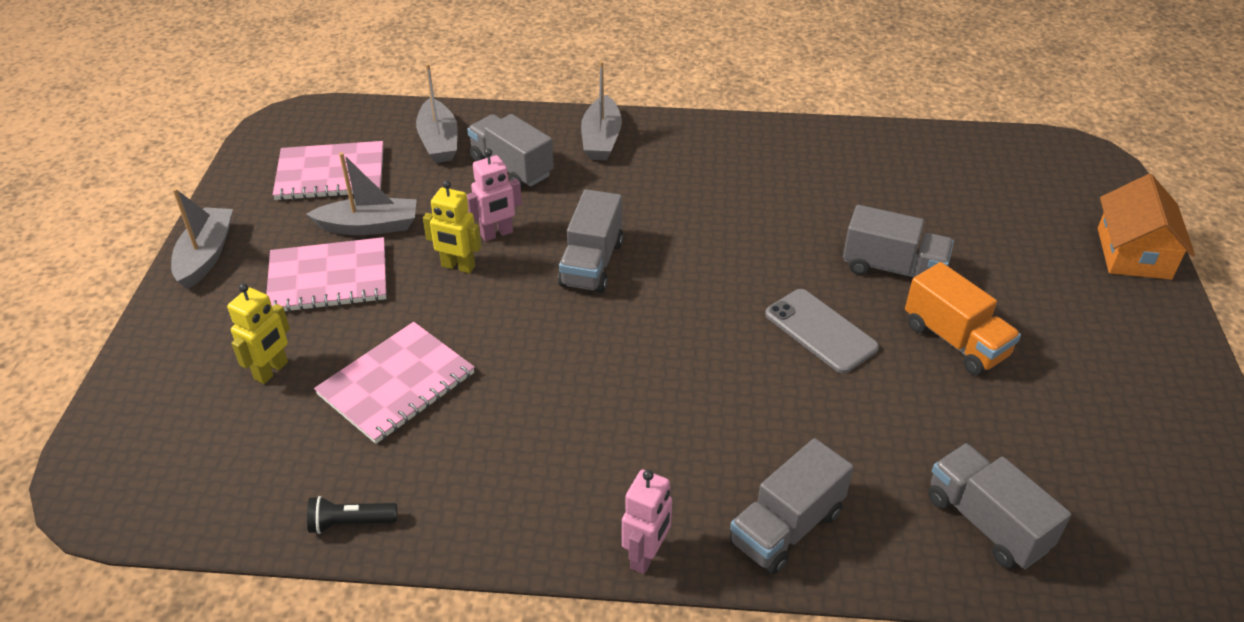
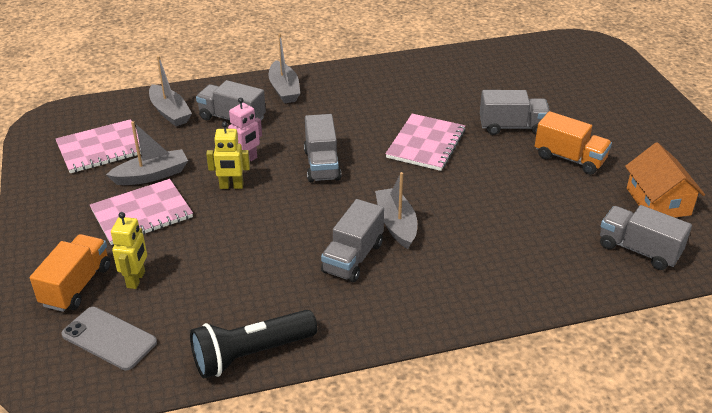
camera: 20 degrees left, 5 degrees down
(199, 360) = (76, 286): none -> orange truck
(206, 255) = (38, 220): grey boat -> grey boat (396, 224)
(350, 523) = (251, 354): black flashlight -> black flashlight, size x2.00
(396, 384) = (232, 266): pink notebook -> pink notebook (426, 144)
(646, 556) = (454, 320): pink robot -> none
(786, 527) = (528, 282): grey truck -> grey truck (353, 258)
(820, 331) = (488, 171): grey phone -> grey phone (109, 338)
(1133, 253) = (643, 90): orange house -> orange house (658, 201)

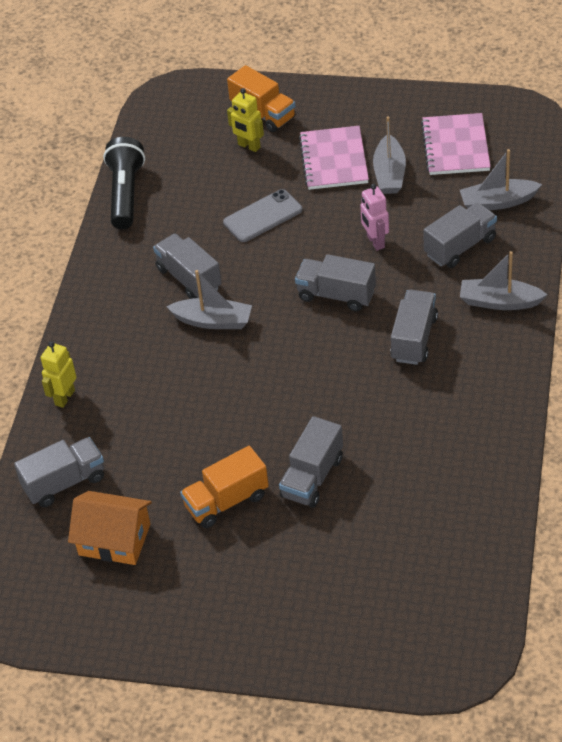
camera: 120 degrees right, 10 degrees up
(109, 338) = (193, 125): grey phone -> grey phone (263, 216)
(231, 186) = (340, 223): yellow robot -> yellow robot (64, 397)
(346, 116) = (414, 339): none -> grey truck
(426, 144) = (324, 388): pink notebook -> none

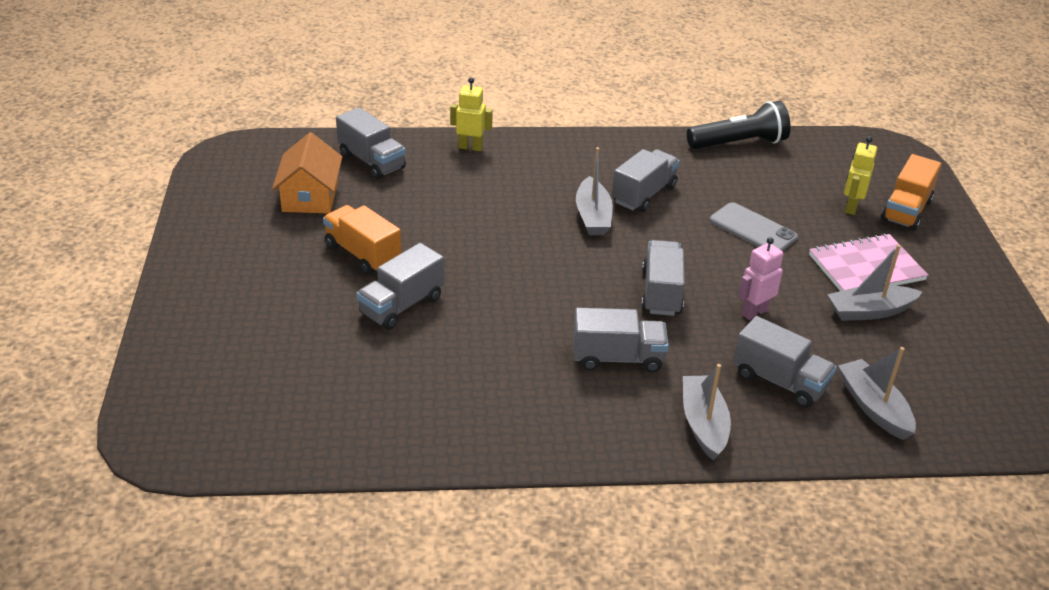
camera: 70 degrees right, 10 degrees down
(312, 477) = (401, 305): grey truck -> grey truck turned 60 degrees counterclockwise
(455, 146) = (949, 360): pink notebook -> none

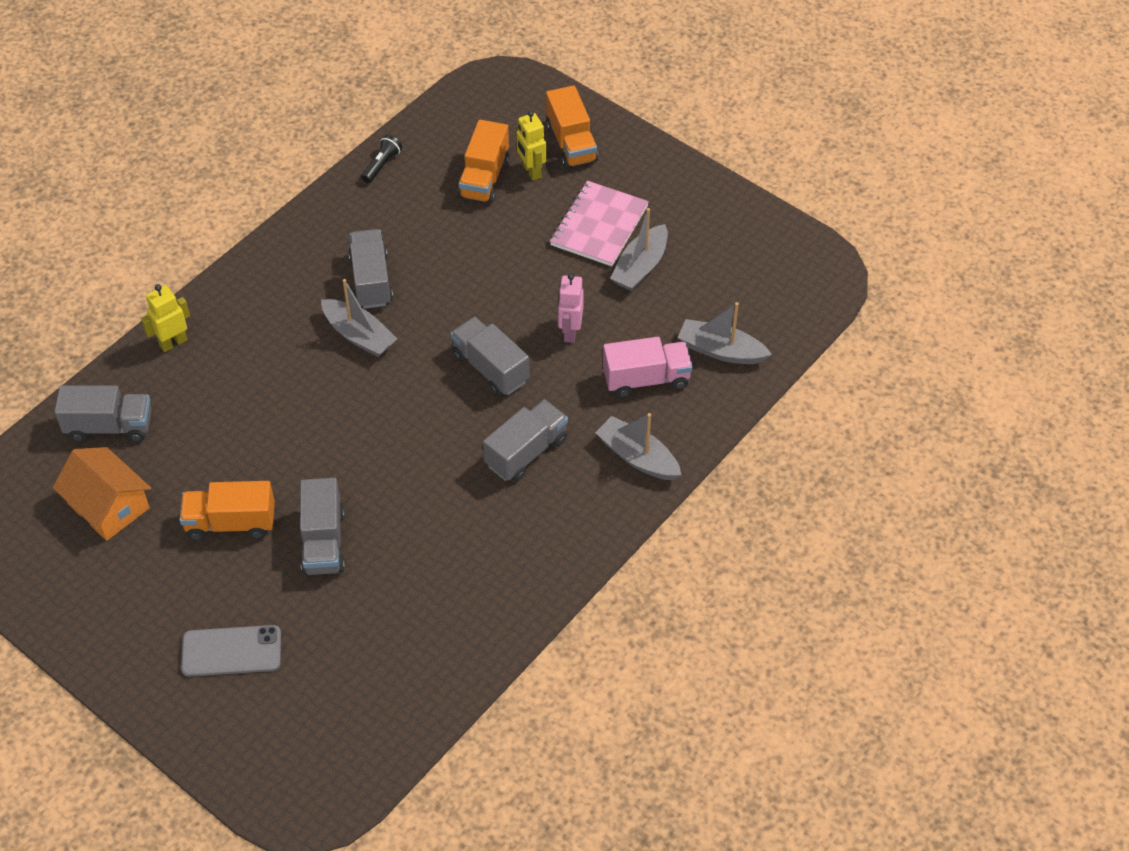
camera: 45 degrees left, 15 degrees up
(739, 143) = (382, 165): black flashlight -> black flashlight, size x0.50
(753, 229) = (487, 251): grey phone -> grey phone (231, 651)
(779, 381) = (646, 379): grey truck -> pink truck
(807, 191) = (484, 178): none -> orange truck

